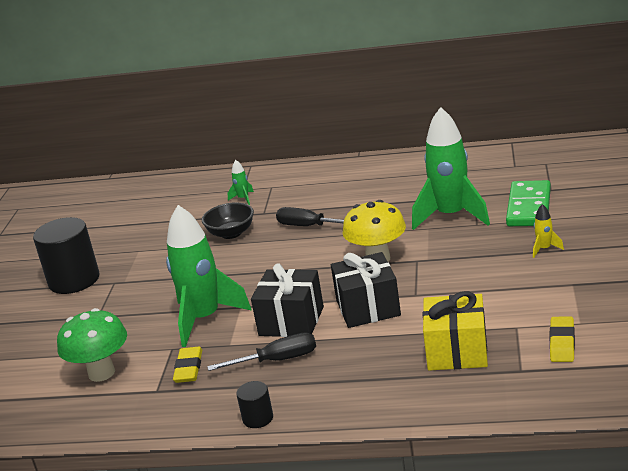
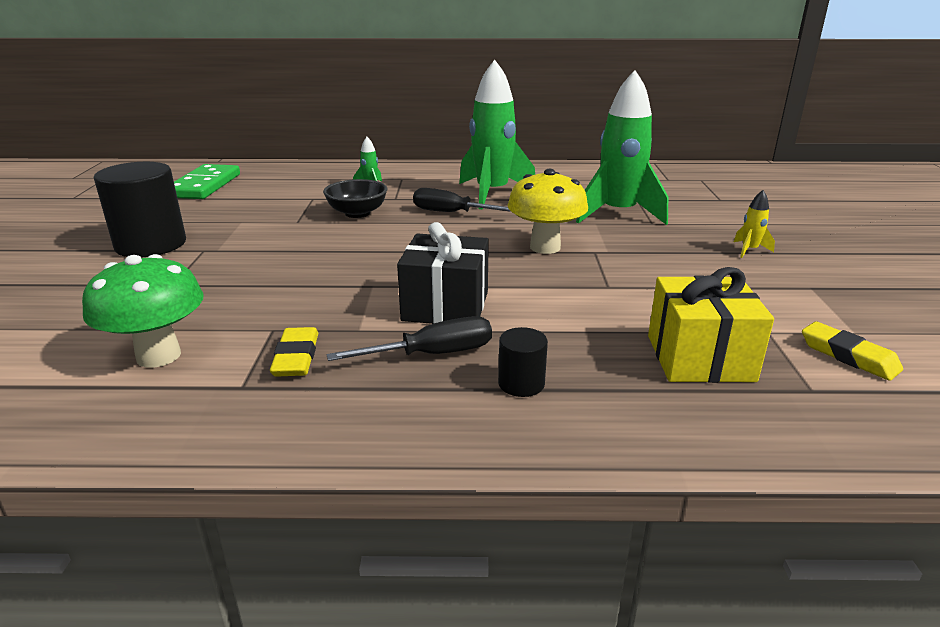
camera: 10 degrees left, 0 degrees up
(205, 319) = (323, 296): green rocket -> green rocket (492, 193)
(258, 418) = (411, 441): black cylinder -> black cylinder (521, 383)
(368, 308) = (549, 297): black gift -> none
(528, 207) = (705, 212): green domino -> green domino (204, 186)
(562, 343) = (848, 356): yellow eraser -> yellow eraser turned 45 degrees counterclockwise

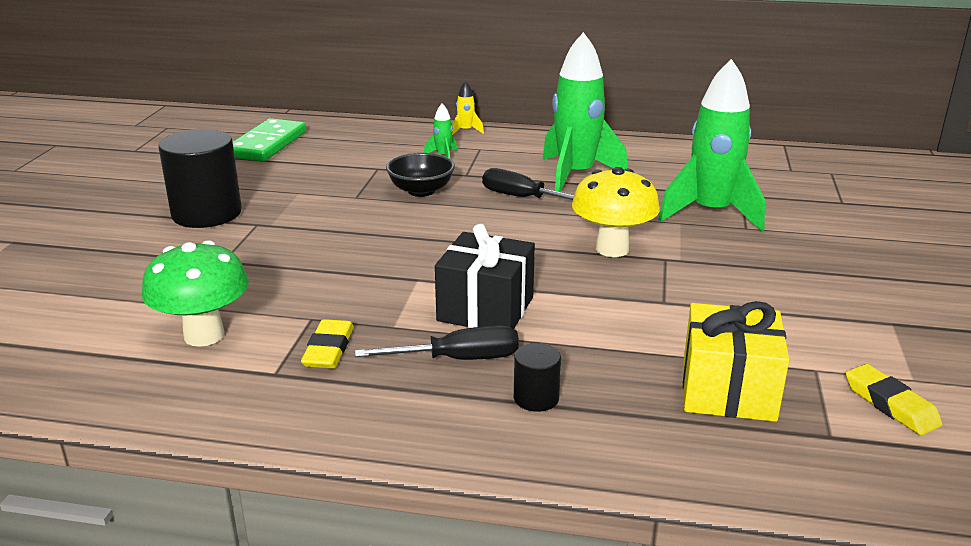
camera: 10 degrees right, 0 degrees up
(749, 250) = (844, 271): yellow rocket -> yellow rocket (466, 131)

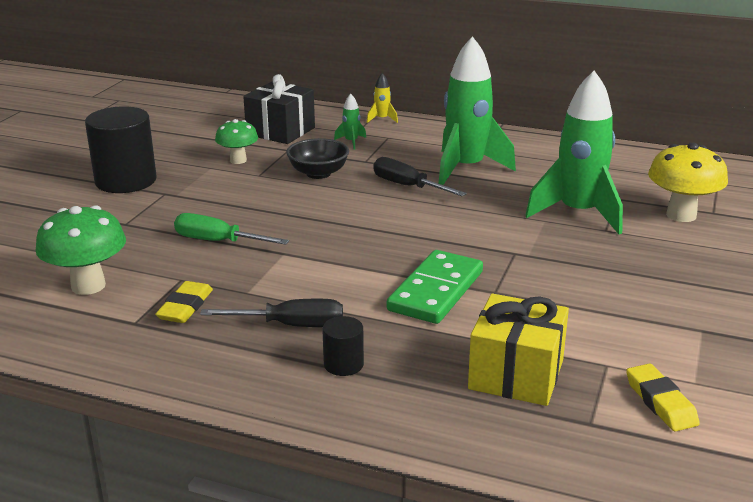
camera: 10 degrees right, 0 degrees up
(267, 144) = (199, 121): green domino -> green domino (435, 291)
(327, 183) = (238, 160): none -> green mushroom
(338, 272) = (218, 241): none -> green screwdriver
(485, 309) = (332, 284): black gift -> black gift (280, 131)
(612, 249) = (469, 240): yellow mushroom -> yellow mushroom (681, 215)

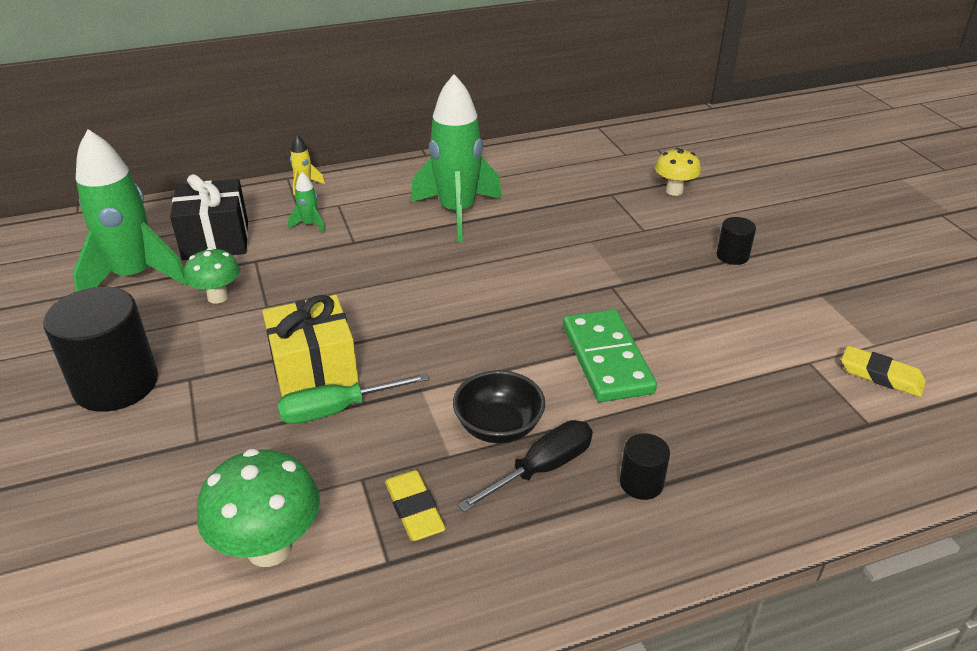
camera: 40 degrees left, 10 degrees up
(318, 173) = (327, 276): black bowl -> black bowl (498, 427)
(408, 186) = (432, 254): black screwdriver -> none
(516, 375) = (770, 409): yellow gift -> yellow gift (314, 371)
(578, 213) = (605, 222): green rocket -> green rocket (135, 276)
(659, 274) = (732, 256): none -> black cylinder
(681, 215) = (674, 191): yellow mushroom -> yellow mushroom, size x0.64

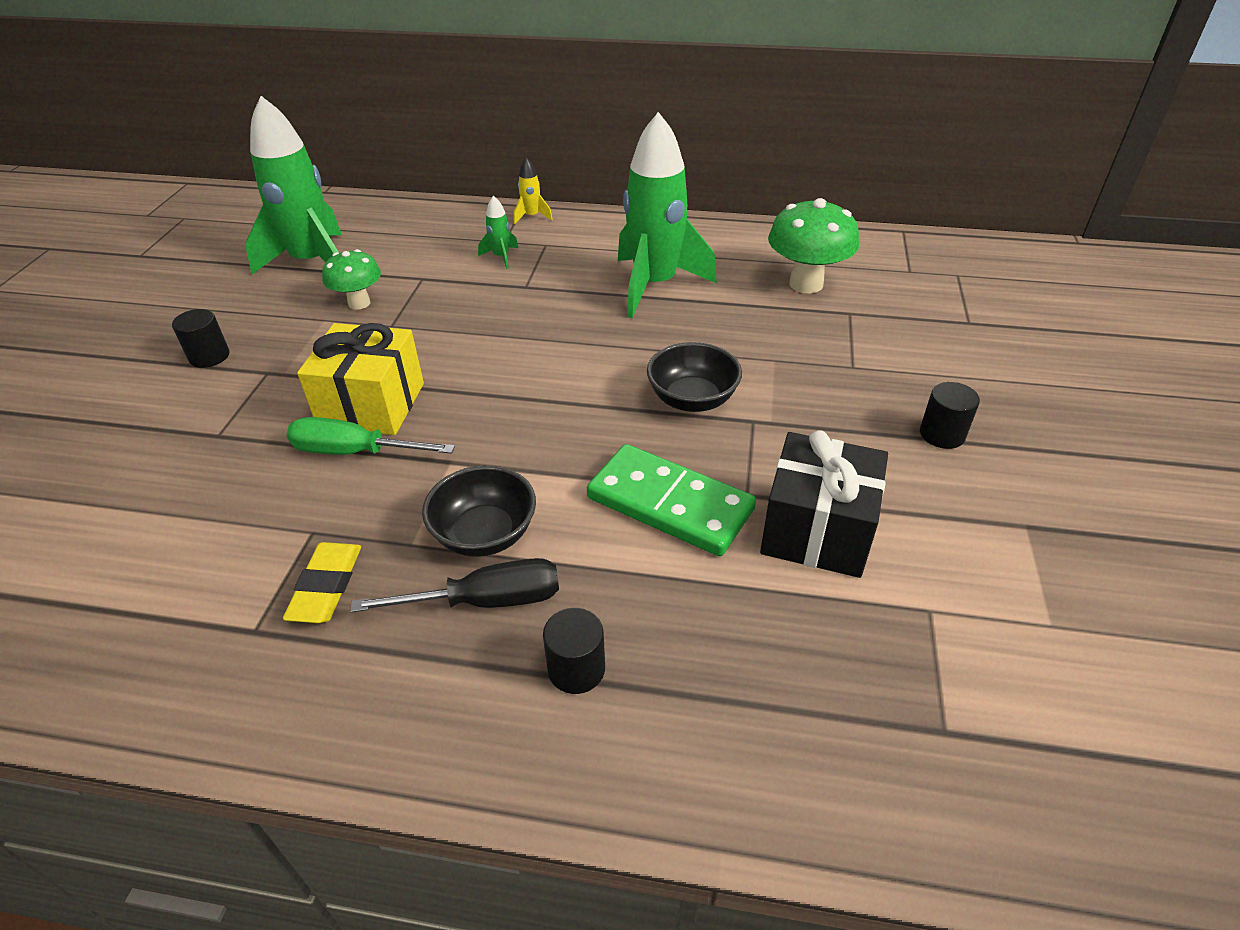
camera: 30 degrees right, 5 degrees up
(116, 384) = (209, 356): black cylinder -> black cylinder, size x0.47
(216, 240) = (407, 249): black gift -> black gift (817, 530)
(269, 548) = (175, 564): green mushroom -> green mushroom (806, 284)
(559, 285) = (692, 399): none -> black bowl
(606, 359) = (669, 504): green domino -> green domino turned 75 degrees counterclockwise
(674, 191) = (934, 331): yellow mushroom -> none
(881, 376) = (1022, 672): yellow eraser -> none

